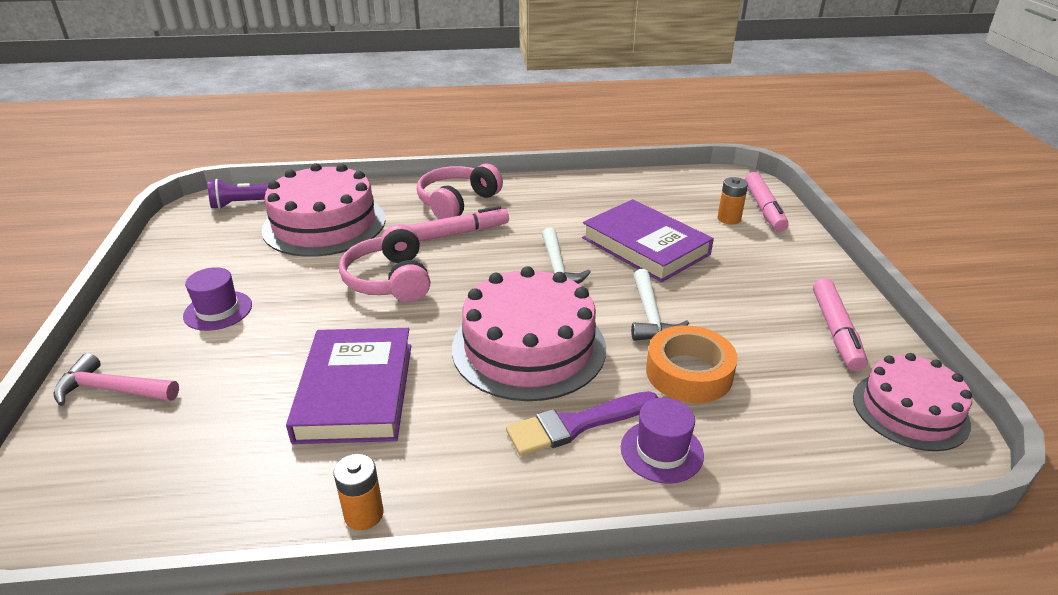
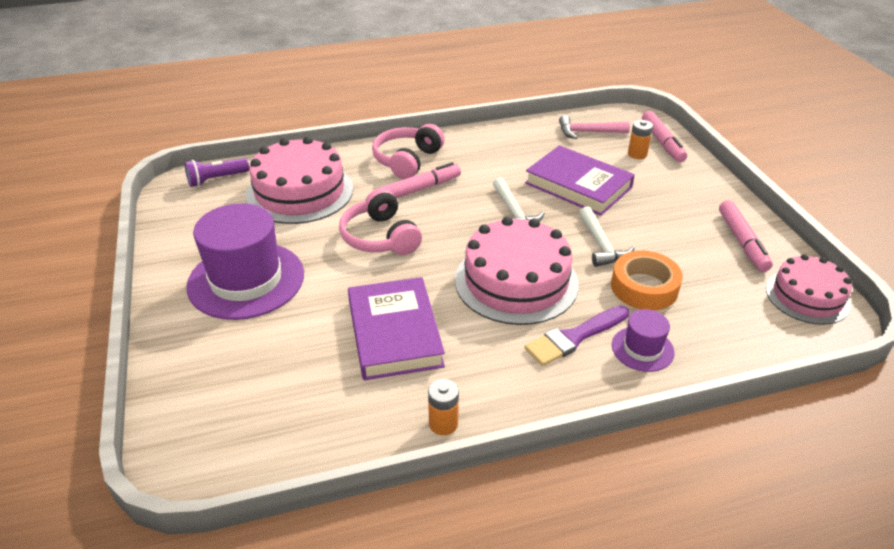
camera: 10 degrees left, 5 degrees up
(112, 390) = (193, 357): pink hammer -> pink hammer (588, 132)
(218, 310) = (246, 280): purple hat -> purple hat, size x2.07

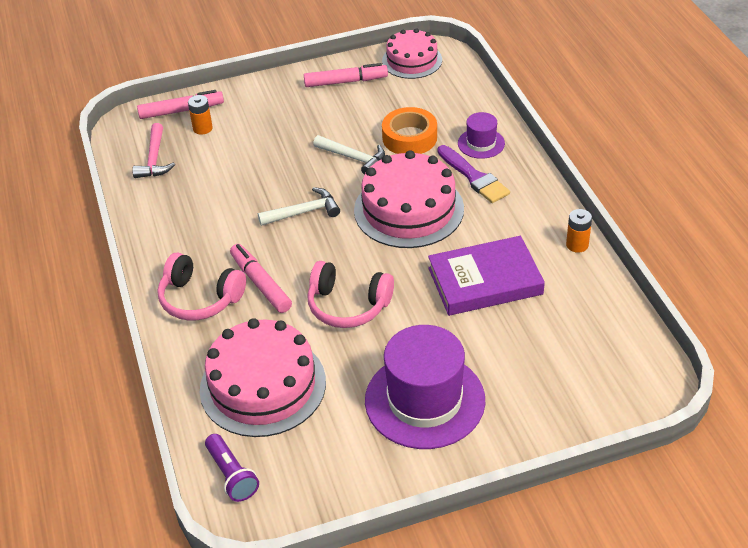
camera: 90 degrees left, 5 degrees up
(380, 237) = (348, 305): pink headphones -> pink headphones turned 45 degrees clockwise
(578, 185) = (257, 169): purple book -> none
(601, 245) = (353, 158): white hammer -> white hammer turned 45 degrees clockwise

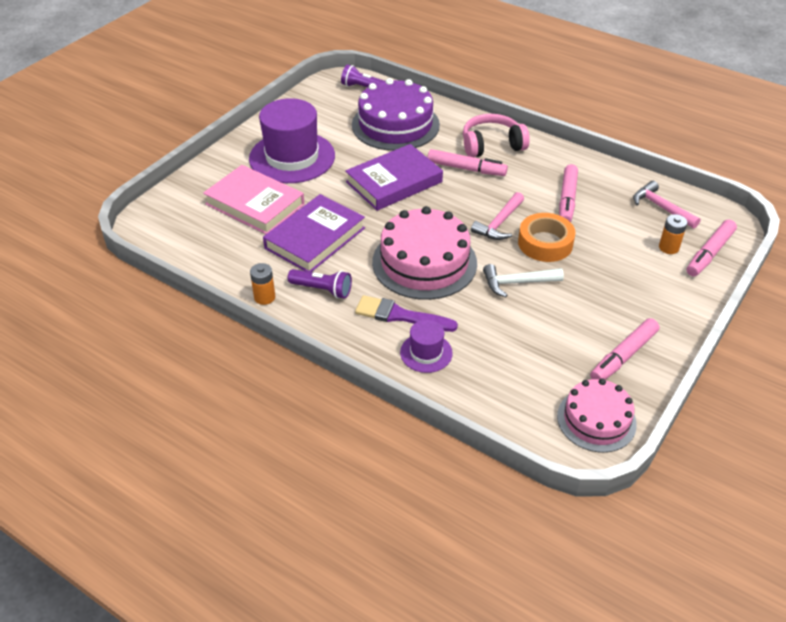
camera: 140 degrees right, 0 degrees up
(216, 204) = (567, 199): none -> pink marker
(263, 385) = (395, 125): pink cake -> purple cake
(303, 212) = (499, 223): white hammer -> pink hammer
(348, 305) = (394, 182): pink headphones -> purple book
(409, 138) = (494, 326): orange tape -> orange tape (545, 243)
(516, 353) = (255, 204): none -> pink book
(520, 227) = (322, 290): none -> purple flashlight

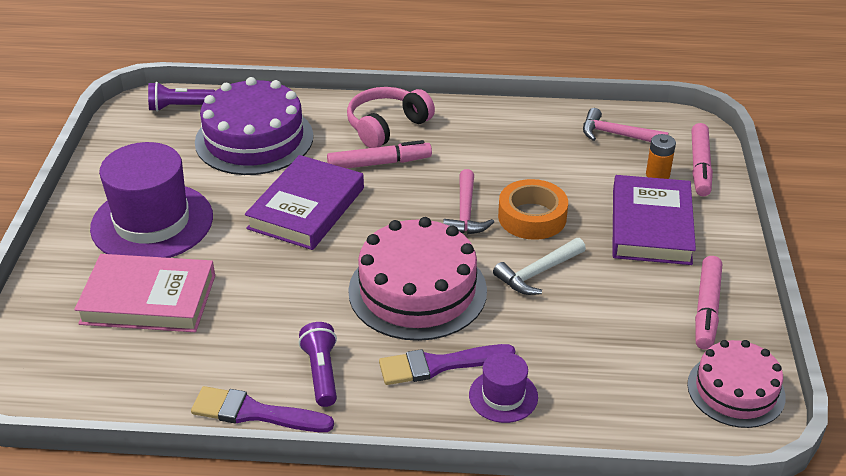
camera: 30 degrees left, 5 degrees down
(264, 297) = (255, 413): orange battery -> purple brush
(315, 238) = (262, 312): purple book -> purple book (651, 226)
(322, 290) = (321, 373): purple flashlight -> purple flashlight turned 90 degrees counterclockwise
(567, 199) = (516, 160): pink marker -> none

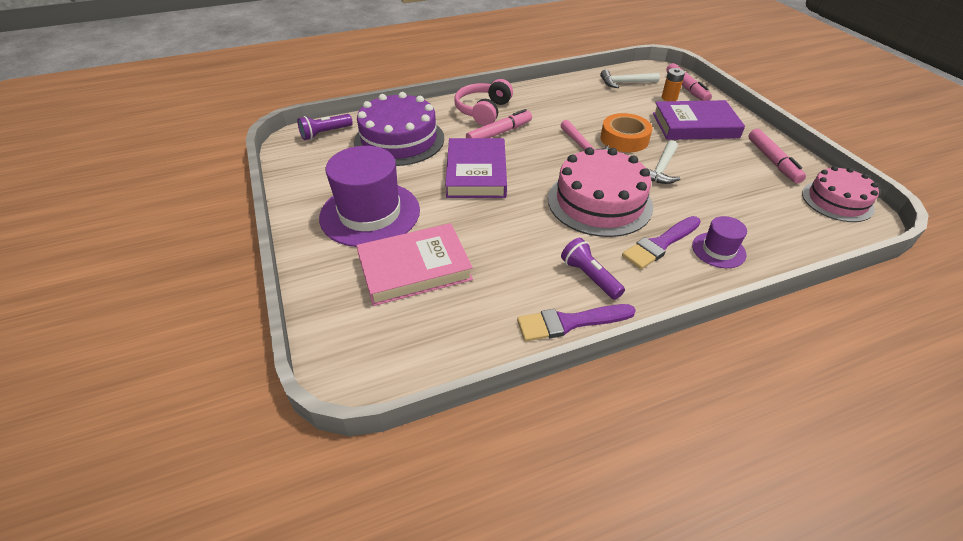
camera: 25 degrees left, 5 degrees up
(617, 135) = (625, 83): pink hammer -> white hammer
(651, 226) = (695, 125): purple book -> purple book turned 75 degrees counterclockwise

